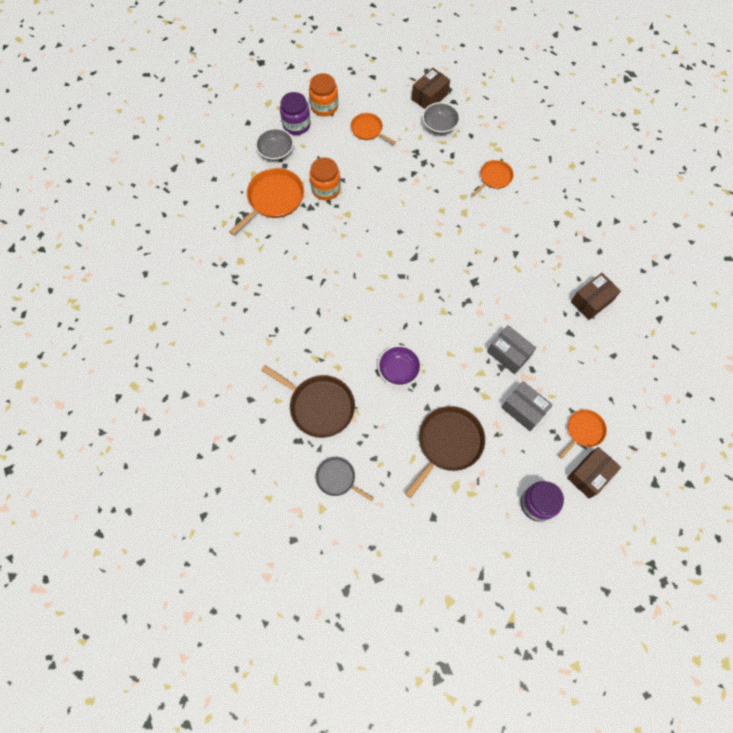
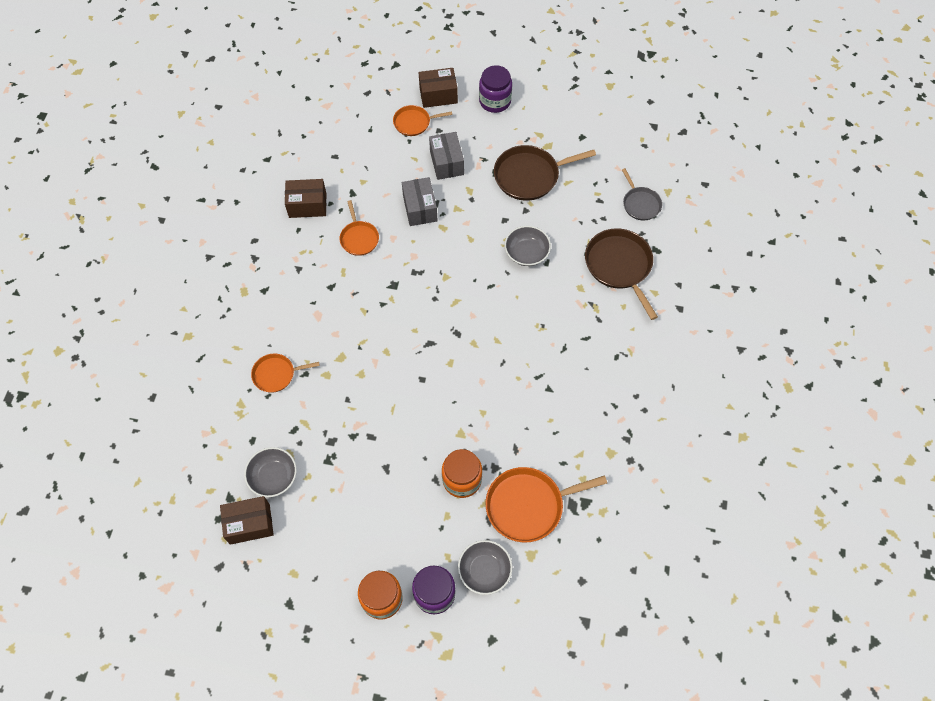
camera: 145 degrees left, 5 degrees down
(368, 130) = (357, 527): orange pan -> orange pan (359, 238)
(398, 370) = (526, 253): purple bowl -> grey bowl

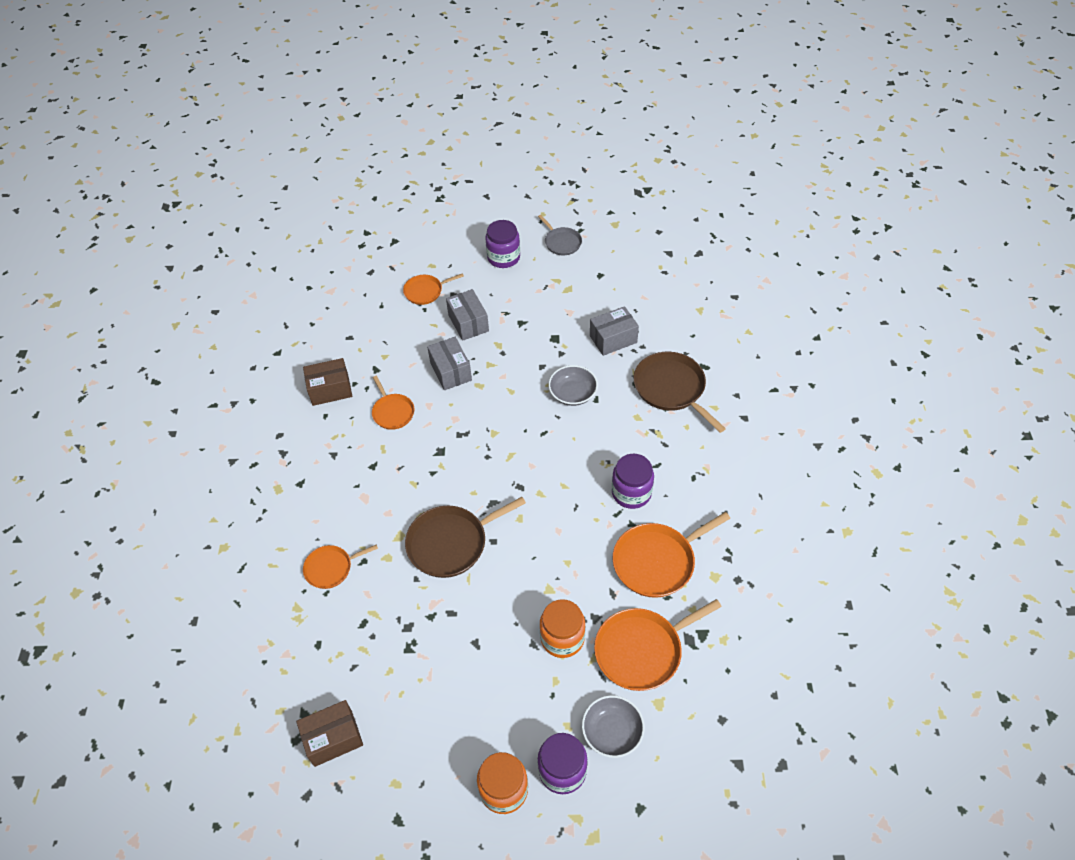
camera: 10 degrees left, 10 degrees down
(273, 477) = (350, 679): grey bowl -> none
(438, 95) = (444, 262): brown box -> none
(529, 176) = (557, 320): brown pan -> brown pan (451, 543)
(556, 359) = (631, 493): none -> purple jar
(562, 428) = (657, 561): none -> orange pan
(577, 205) = (613, 339): none -> grey box
(640, 204) = (676, 326): grey pan -> grey pan (561, 242)

